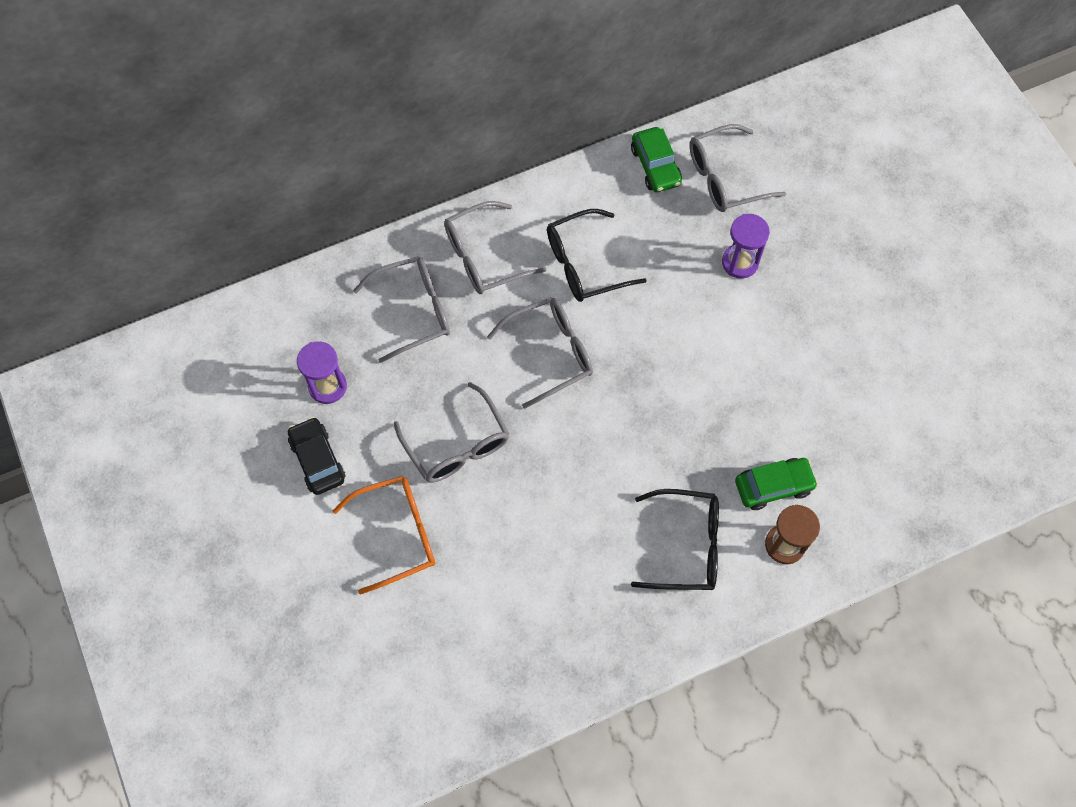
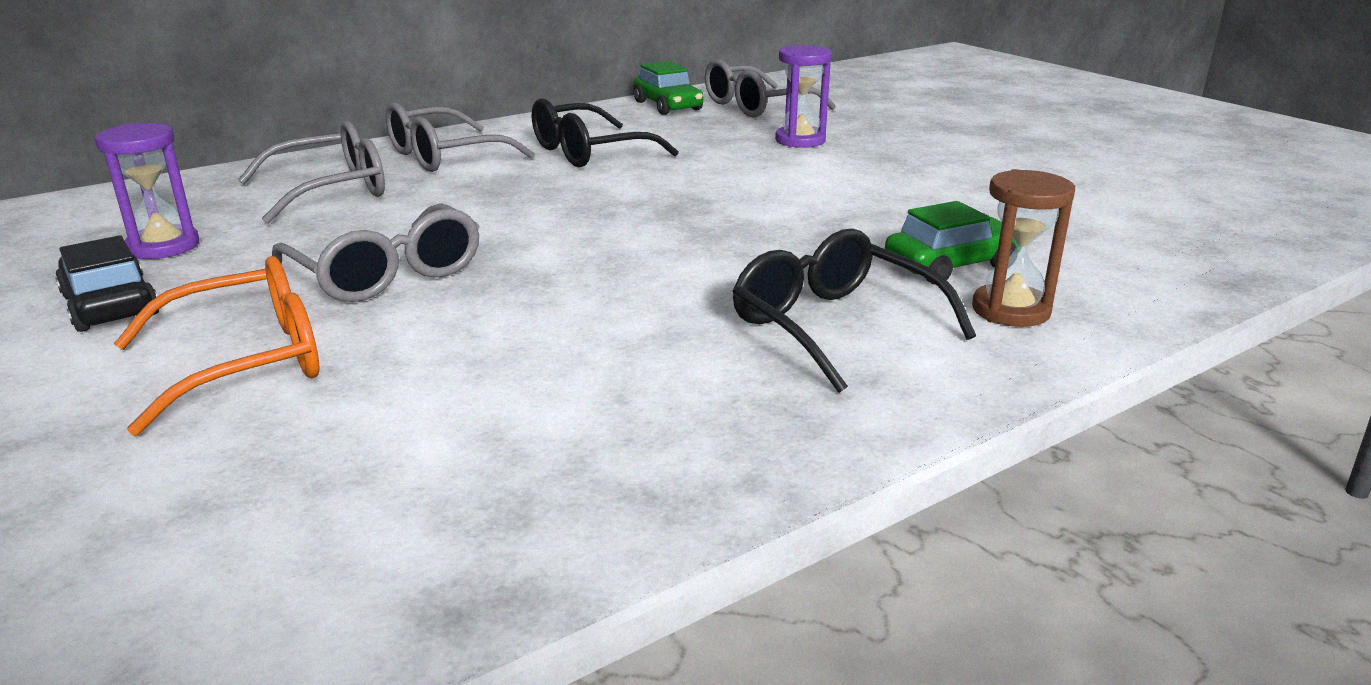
camera: 10 degrees left, 40 degrees down
(551, 353) = (548, 202): grey glasses -> none
(686, 546) = (833, 326): black glasses -> black glasses turned 120 degrees counterclockwise

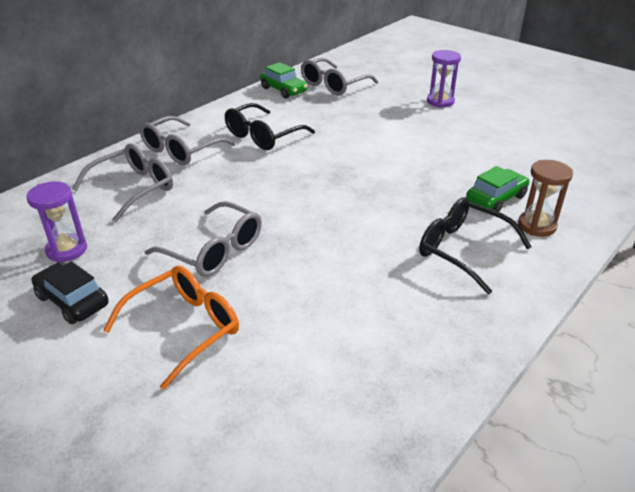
camera: 15 degrees left, 10 degrees up
(800, 140) = (373, 112): purple hourglass -> purple hourglass (440, 101)

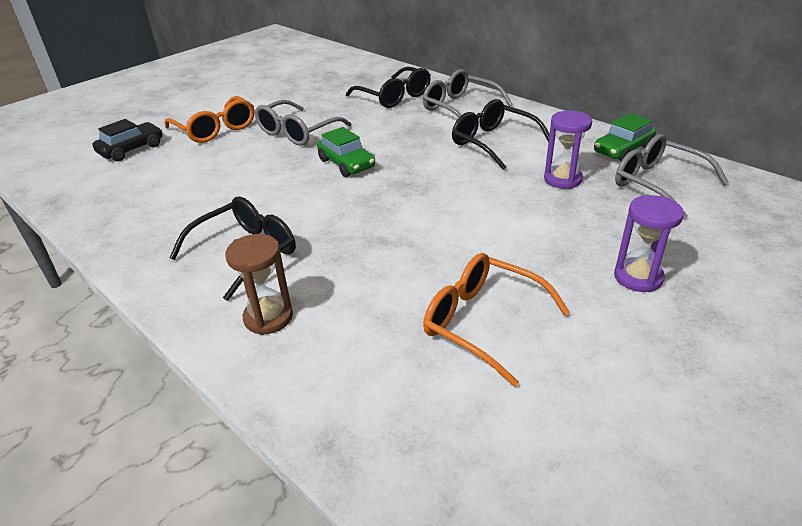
camera: 95 degrees right, 0 degrees up
(67, 250) = (318, 87): purple hourglass -> purple hourglass (562, 179)
(72, 301) = (262, 95): black car -> black car (131, 149)
(134, 188) = (394, 97): grey glasses -> black glasses
(496, 199) = (337, 292): green car -> green car (346, 164)
(501, 146) = (482, 322): none -> orange glasses

